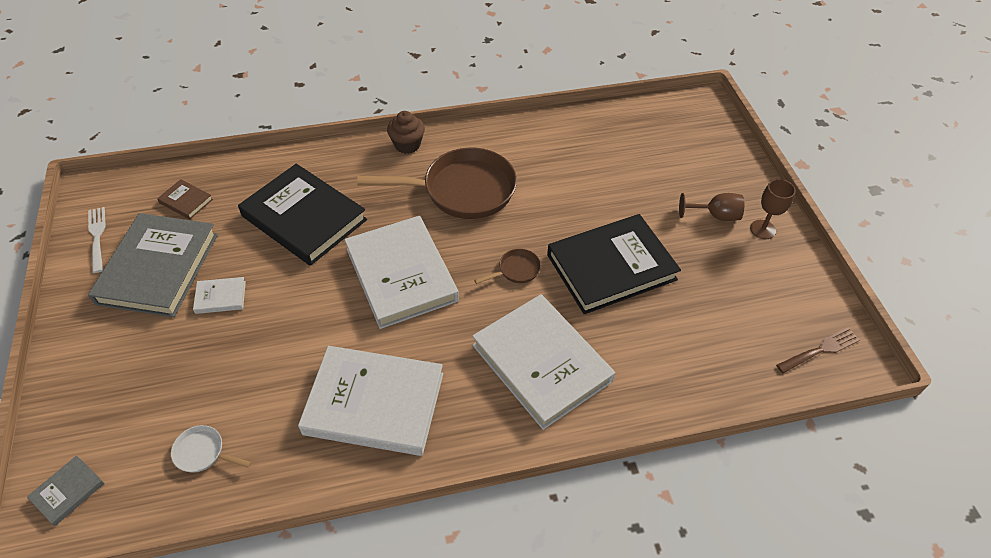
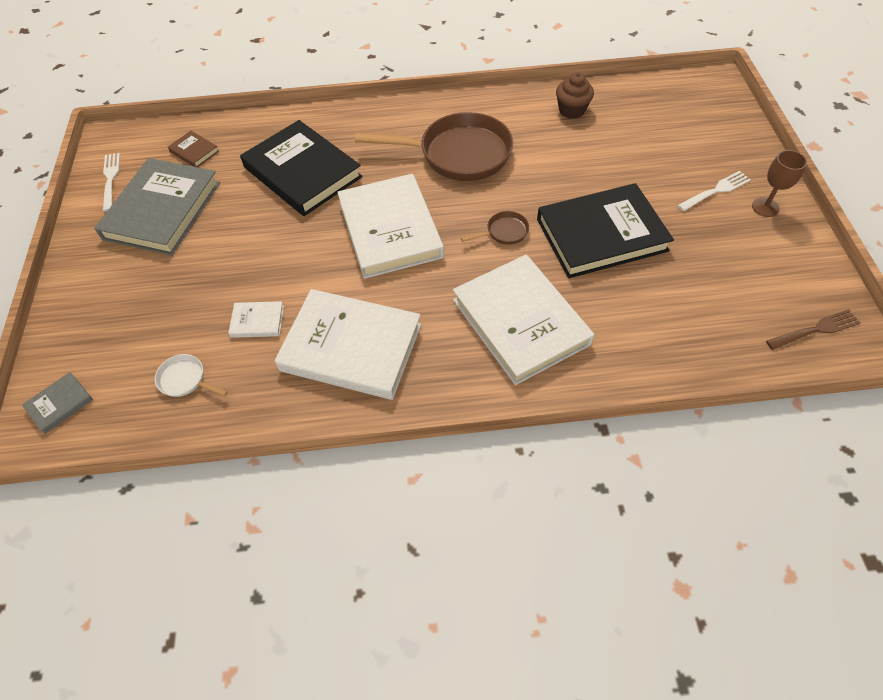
camera: 10 degrees right, 5 degrees up
(220, 297) = (217, 240): white book -> white book (257, 321)
(407, 145) = (409, 109): brown cupcake -> brown cupcake (571, 110)
(715, 215) = (715, 191): brown goblet -> white fork

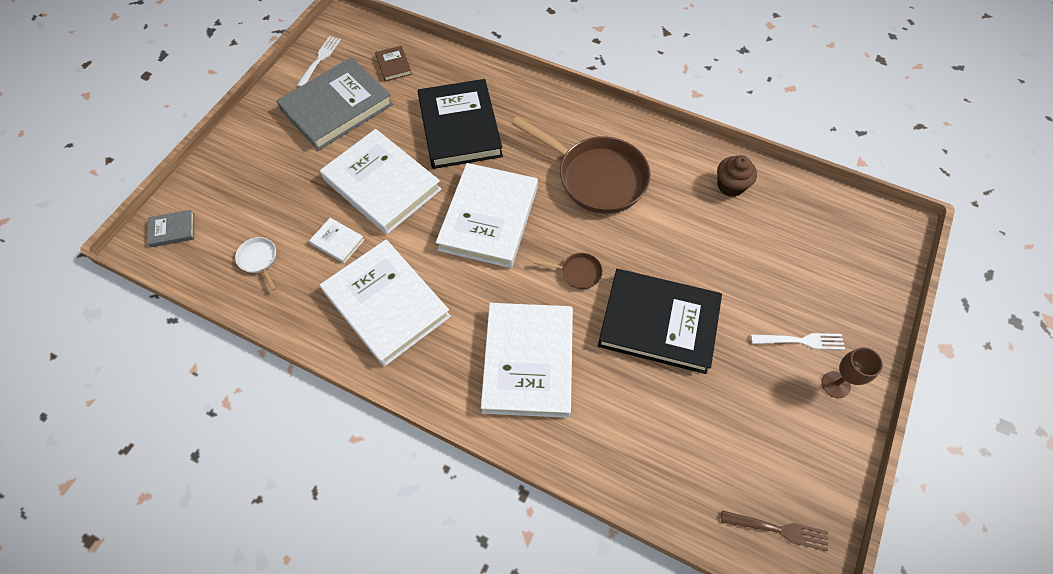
camera: 30 degrees right, 5 degrees up
(264, 252) = (382, 184): none -> white book

